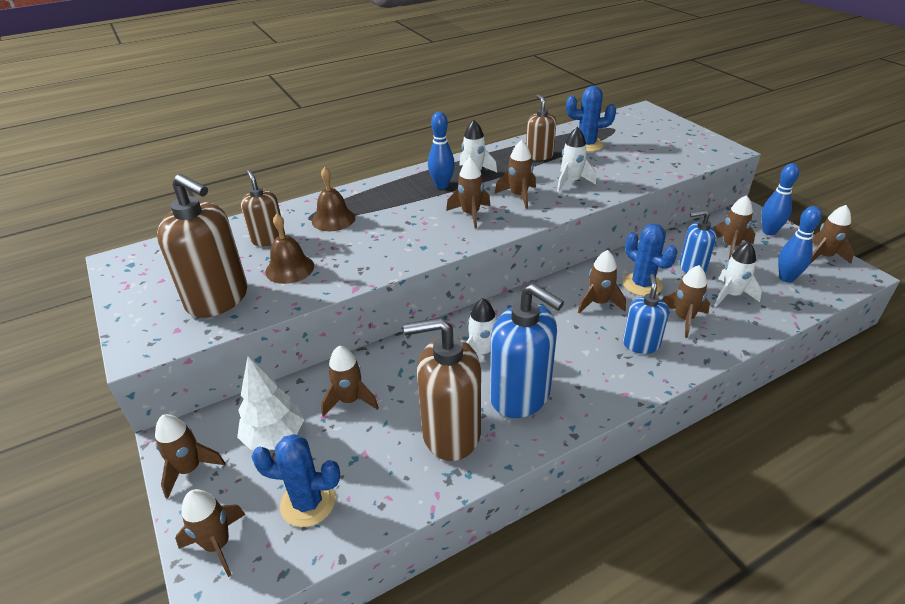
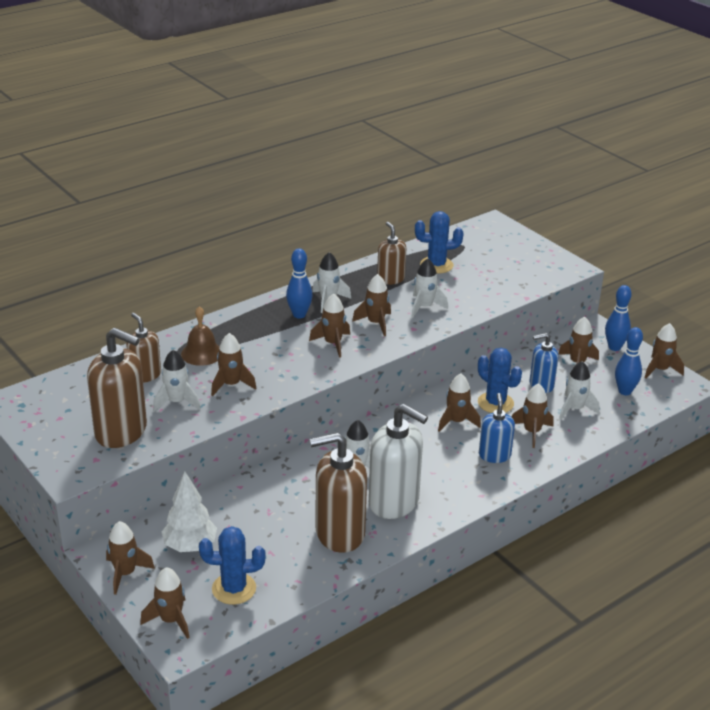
camera: 10 degrees left, 5 degrees down
(290, 268) = (177, 402): brown bell -> white rocket
(350, 400) = (247, 514): brown rocket -> brown rocket (231, 385)
(520, 396) = (394, 502): blue soap dispenser -> white soap dispenser

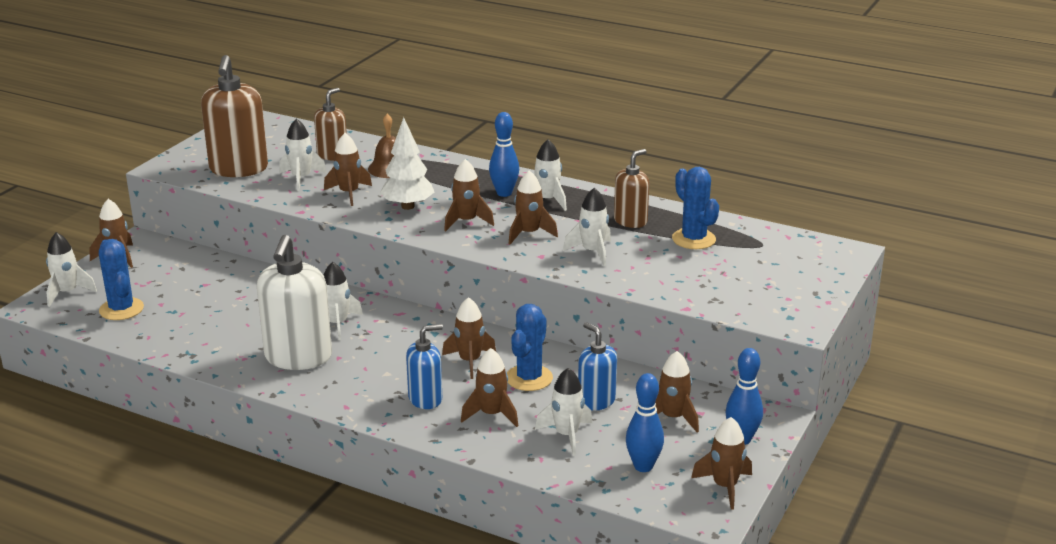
camera: 65 degrees right, 5 degrees down
(171, 620) = (67, 293): brown rocket -> white rocket
(190, 546) = (169, 274): white tree -> white tree (407, 206)
(339, 533) = (229, 340): brown soap dispenser -> none

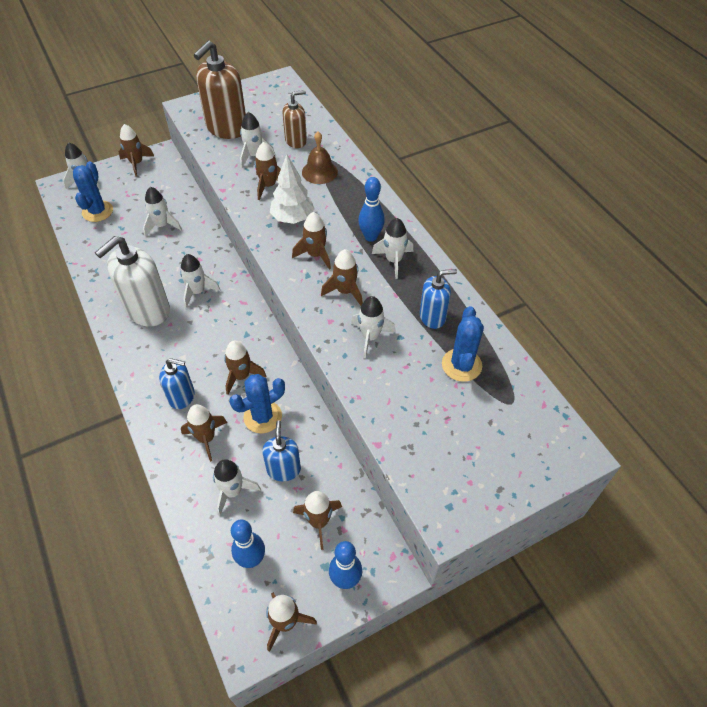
camera: 35 degrees right, 25 degrees up
(223, 292) = (162, 225): none -> white rocket
(630, 221) = (432, 317): brown soap dispenser -> blue soap dispenser

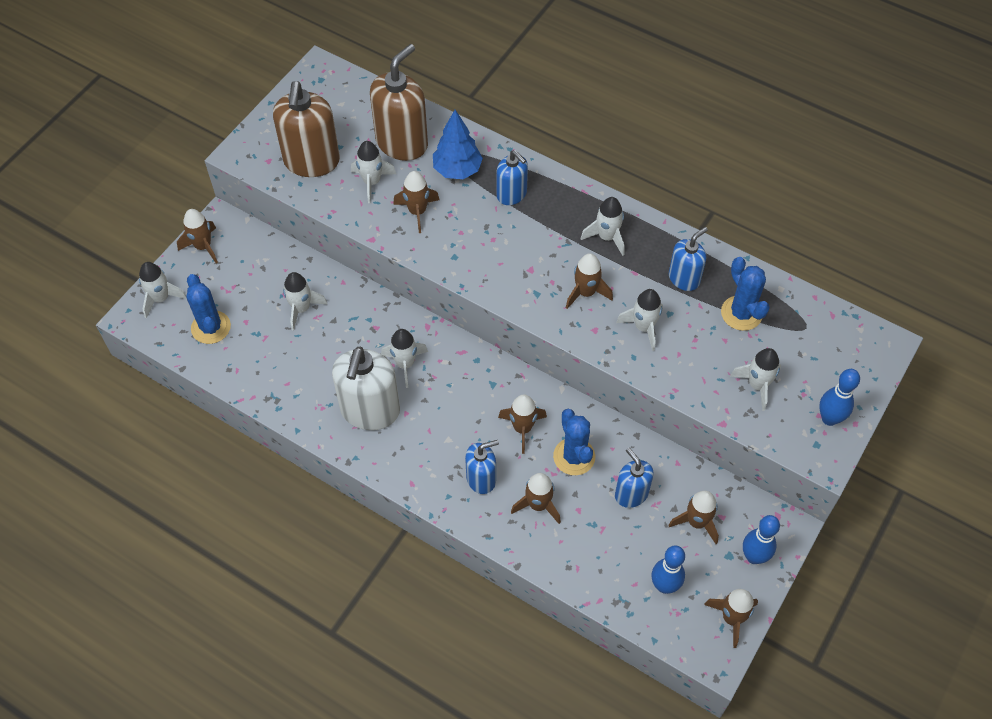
camera: 30 degrees left, 5 degrees up
(233, 491) = (602, 538): white rocket -> white rocket (757, 385)
(262, 417) = (574, 456): blue cactus -> blue cactus turned 45 degrees counterclockwise
(292, 218) = (473, 238): white tree -> none
(296, 141) = (402, 143): brown soap dispenser -> brown soap dispenser, size x1.73
(315, 255) = (527, 268): brown rocket -> none
(319, 172) = (457, 170): brown bell -> blue tree
(345, 202) = (512, 194): none -> blue soap dispenser
(370, 237) = (566, 222): blue bowling pin -> blue bowling pin (829, 418)

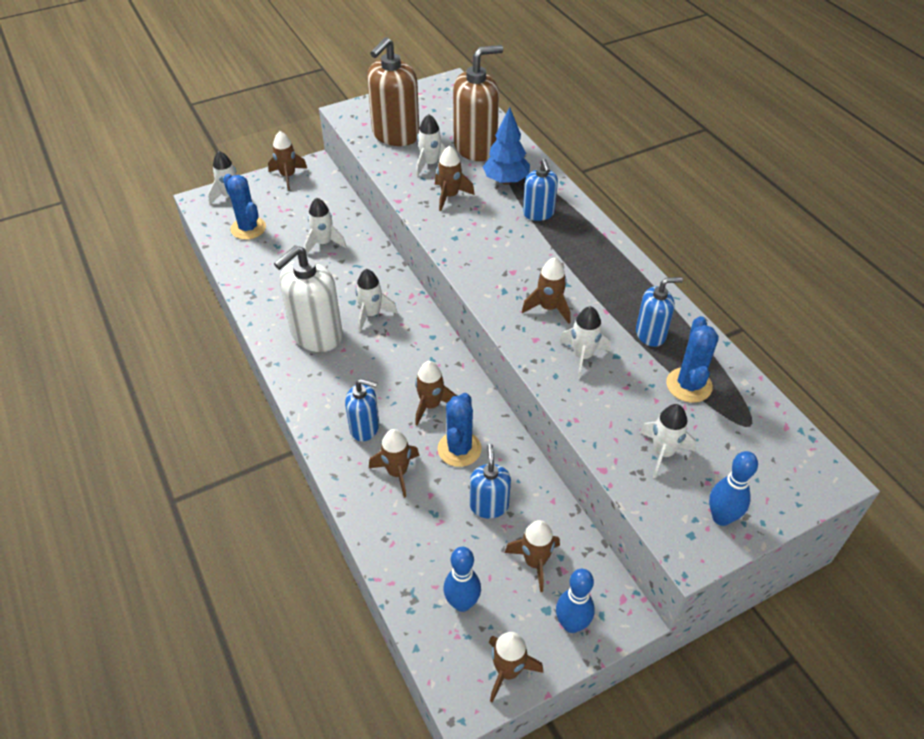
camera: 30 degrees right, 10 degrees down
(211, 327) = (248, 228): blue cactus -> blue cactus turned 45 degrees counterclockwise
(607, 237) = (600, 275): white rocket -> none

